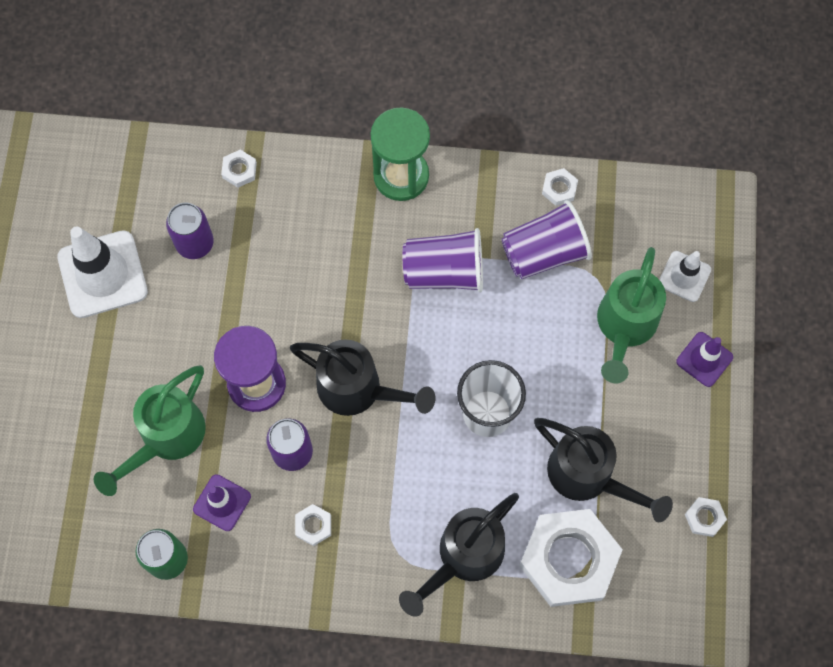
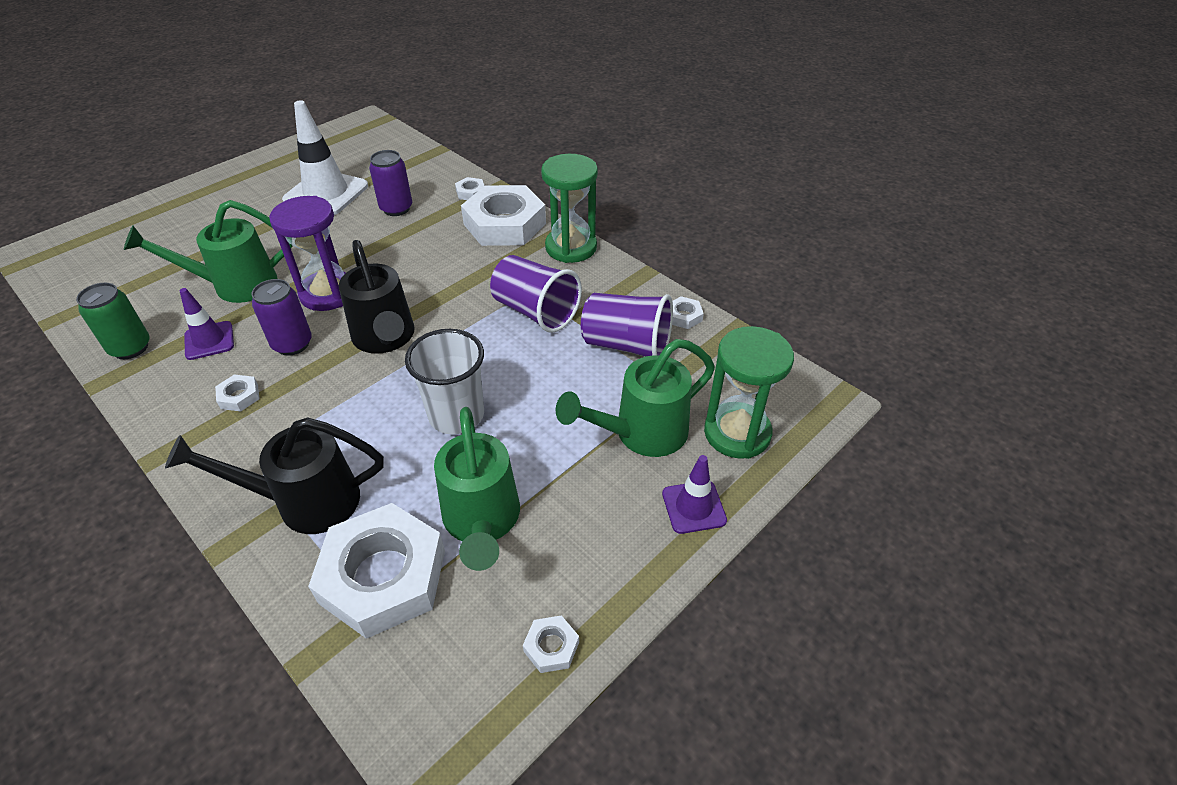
camera: 40 degrees right, 25 degrees down
(315, 189) = (505, 224): none -> white nut
(588, 476) = (482, 521): black watering can -> green watering can
(684, 276) = (737, 433): white traffic cone -> green hourglass

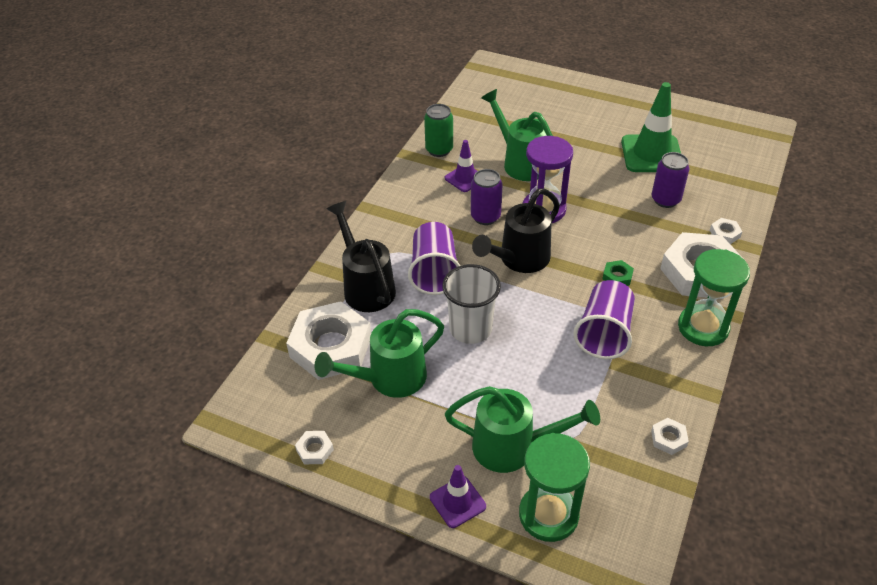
camera: 70 degrees right, 0 degrees up
(239, 396) = (428, 216): white nut -> none
(326, 193) = (651, 154): white traffic cone -> green traffic cone
(469, 276) = (617, 276): none -> green nut
(627, 345) = (604, 407): purple cup -> purple cup (434, 272)
(642, 433) = (512, 447): green watering can -> green watering can turned 150 degrees clockwise

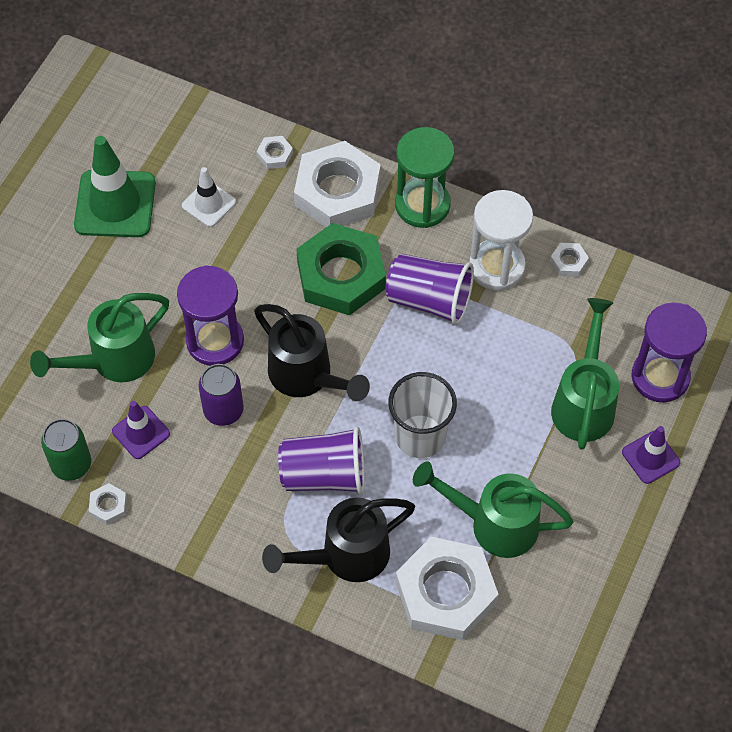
camera: 90 degrees left, 15 degrees up
(314, 450) = (594, 600): white nut -> white nut (108, 506)
(390, 379) = (494, 524): green watering can -> green watering can turned 135 degrees clockwise
(548, 515) = (660, 377): green hourglass -> purple hourglass
(617, 276) = (341, 275): green nut -> green nut, size x2.48
(649, 381) = (496, 267): none -> white hourglass
(665, 200) = (208, 204): purple can -> white traffic cone

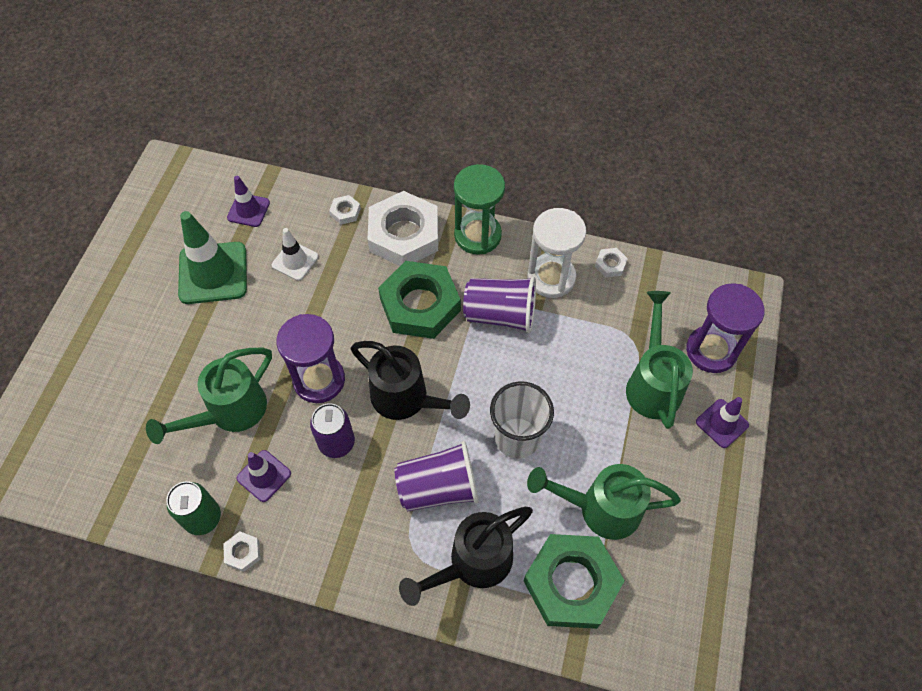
camera: 10 degrees left, 0 degrees up
(164, 136) = (248, 210): none -> purple traffic cone
(445, 593) = (571, 583): white nut -> green nut

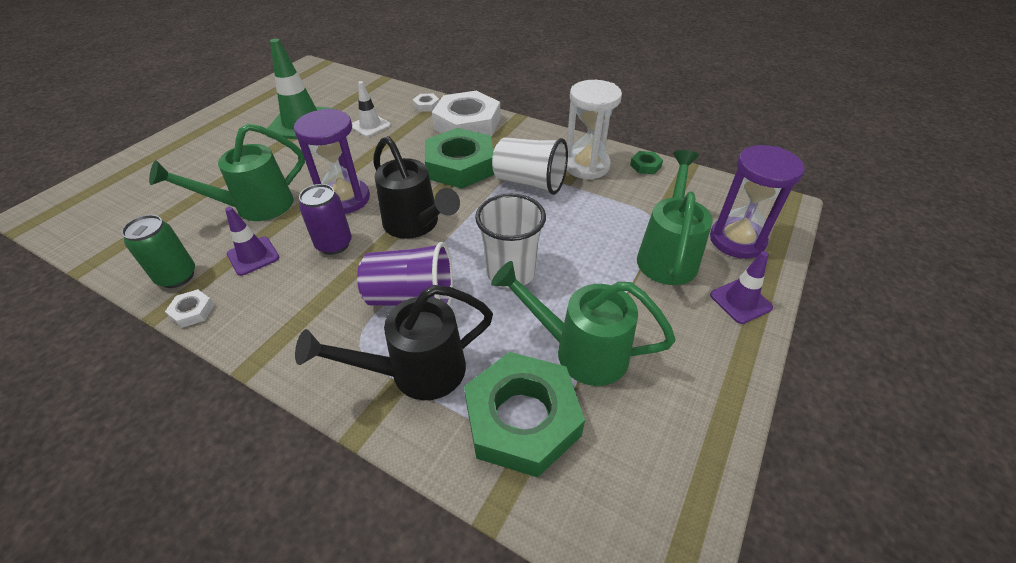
camera: 15 degrees right, 15 degrees down
(248, 210) = (352, 95): purple traffic cone -> none
(477, 235) = (530, 132): green hourglass -> none
(500, 315) = (530, 182): purple cup -> white cup
(610, 264) = (645, 165): white nut -> green nut

